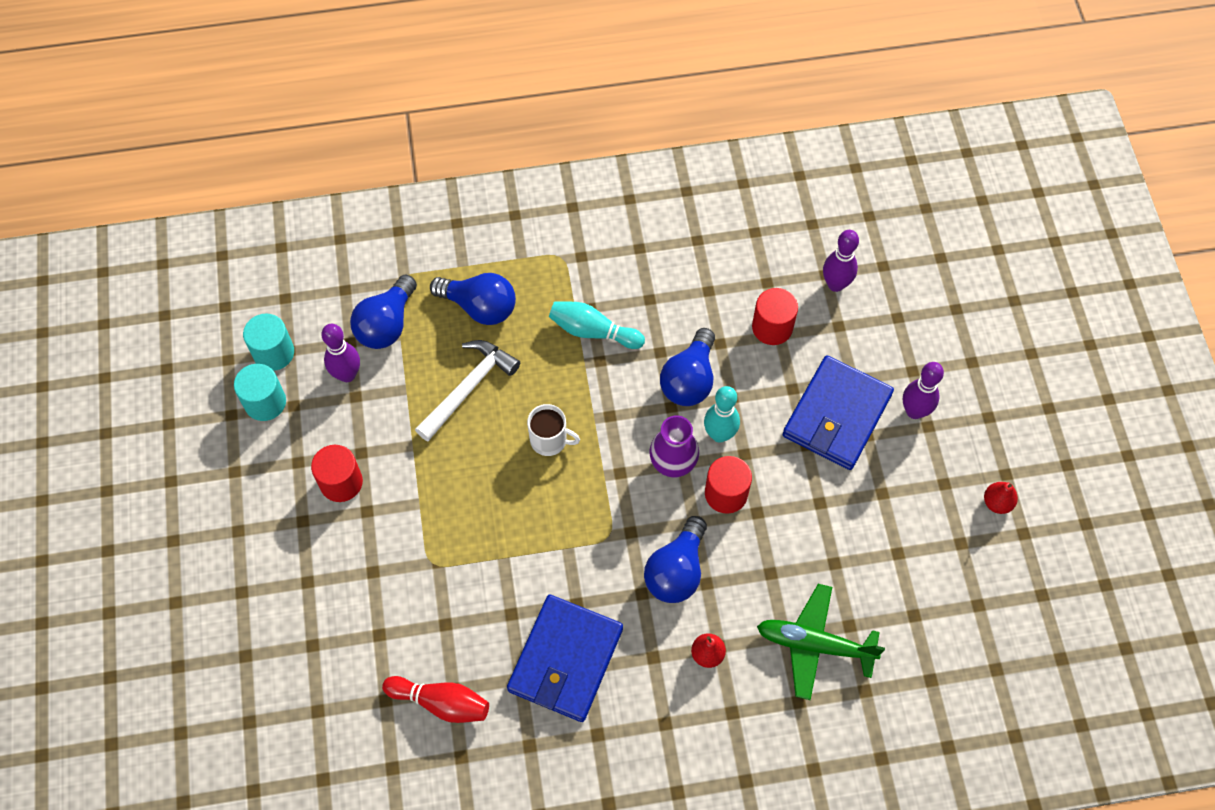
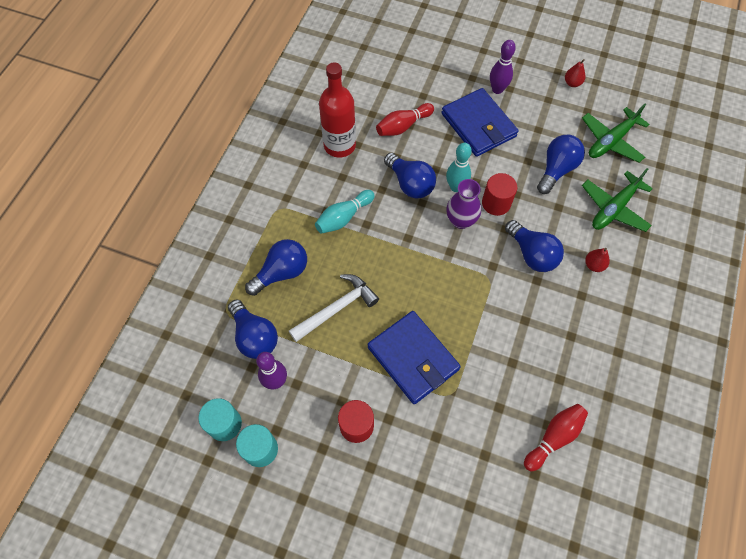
camera: 60 degrees left, 0 degrees up
(468, 388) = (337, 308): white hammer -> white hammer turned 75 degrees clockwise
(549, 440) = (404, 279): white mug -> none
(565, 660) = (560, 345): blue wallet -> blue wallet (413, 358)
(693, 272) = (339, 145): none -> red bottle
(772, 327) = (403, 126): red cylinder -> red bowling pin
(829, 545) = (556, 170): none -> blue light bulb
(835, 284) = (396, 83): purple bowling pin -> none
(927, 596) = (611, 141): none -> green plane

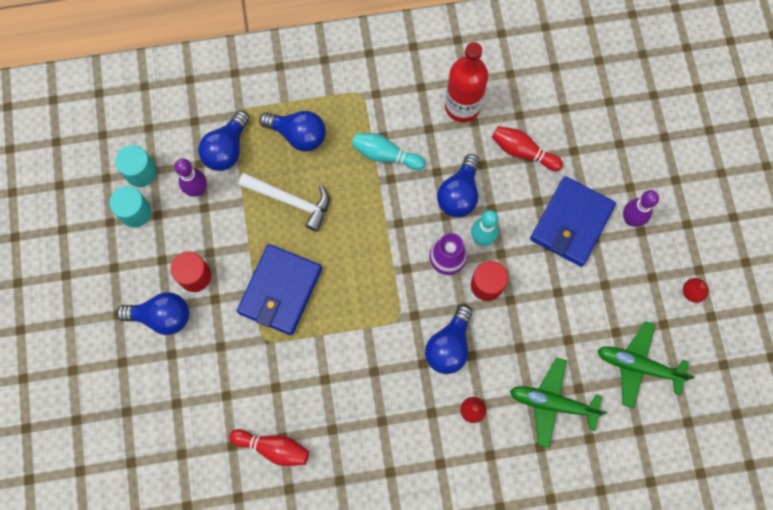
camera: 60 degrees right, 10 degrees up
(556, 170) = (564, 325): blue light bulb -> blue light bulb (162, 317)

